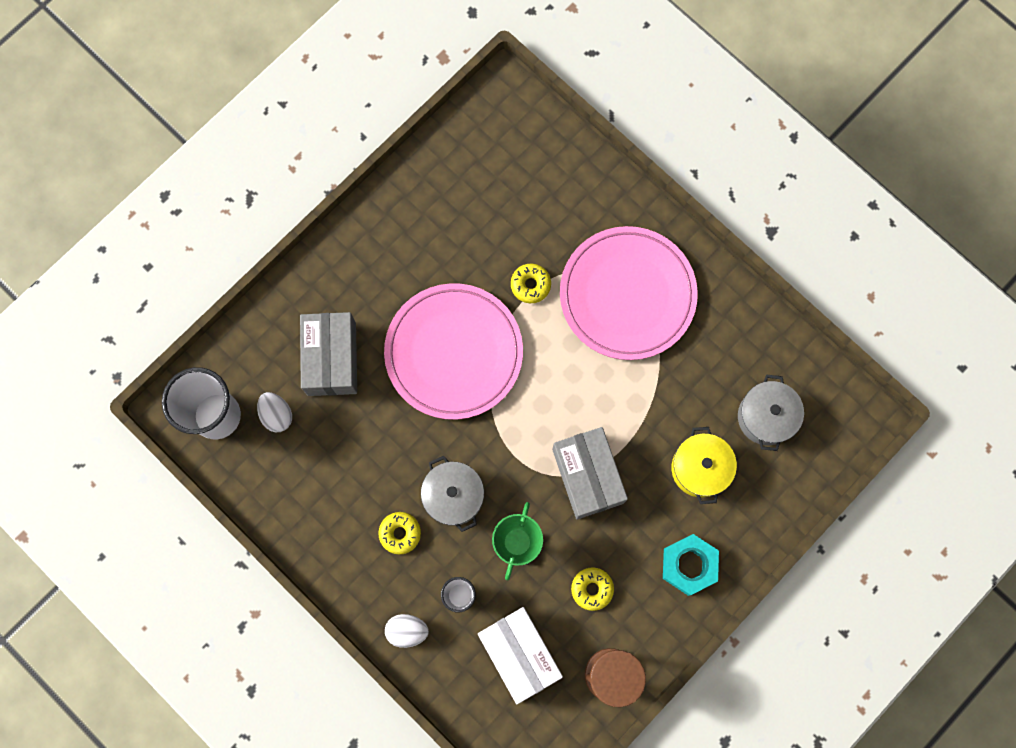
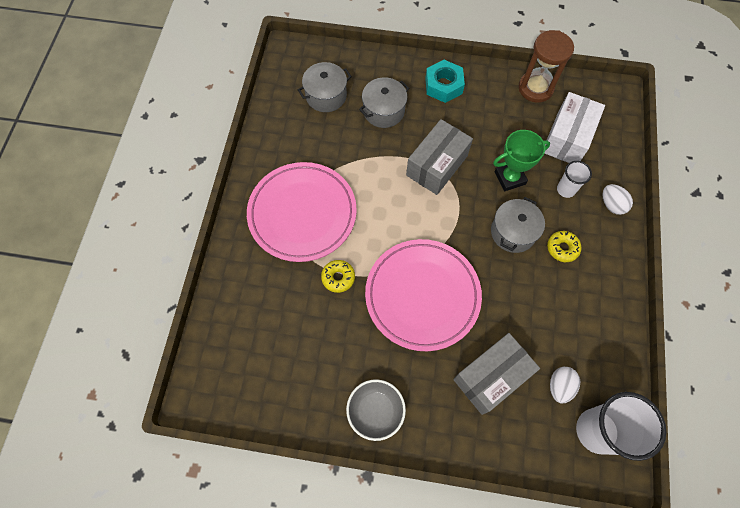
camera: 125 degrees left, 10 degrees down
(379, 234) = (375, 411): none -> grey bowl
(592, 589) = (499, 124): yellow donut -> none
(700, 468) = (383, 111): yellow pot -> grey pot

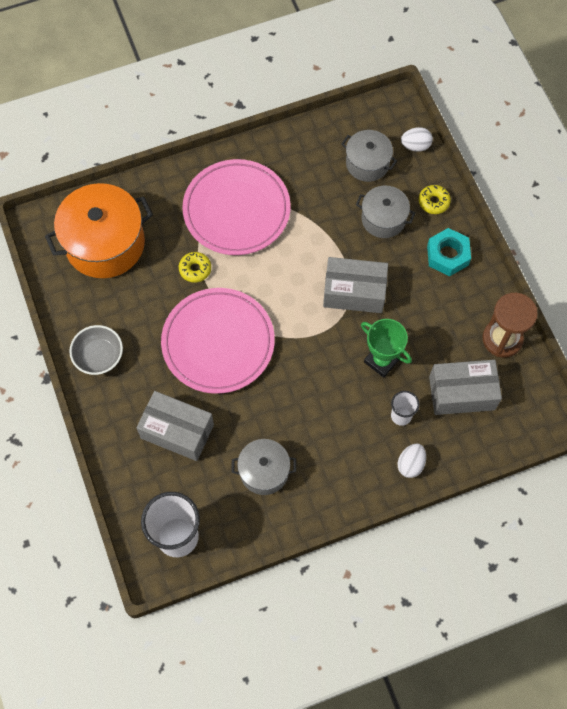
camera: 60 degrees right, 0 degrees up
(260, 344) = (105, 243): none -> orange pot
(513, 232) = (325, 389): grey pot -> grey pot (264, 471)
(560, 386) = (200, 490): white egg -> white egg (415, 146)
(562, 248) = (335, 438): yellow donut -> yellow donut (433, 202)
(567, 138) = (462, 393): white box -> grey box

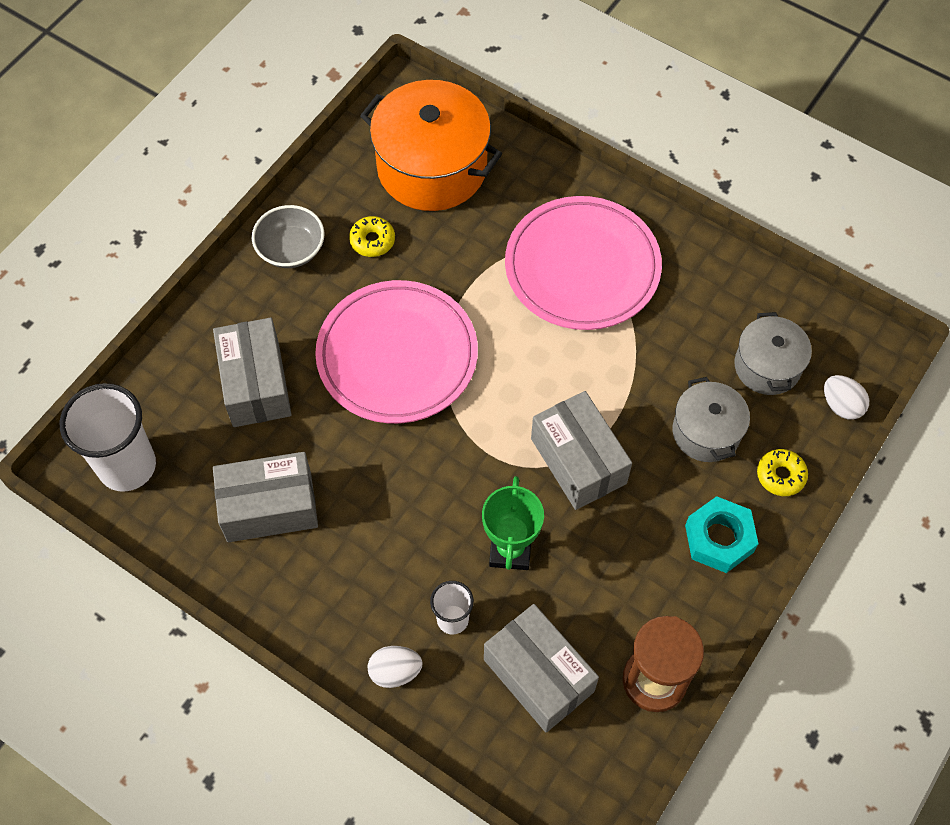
camera: 55 degrees right, 5 degrees down
(195, 269) = (471, 274): yellow donut -> yellow donut (372, 241)
(264, 471) = (269, 507): grey pot -> grey box

